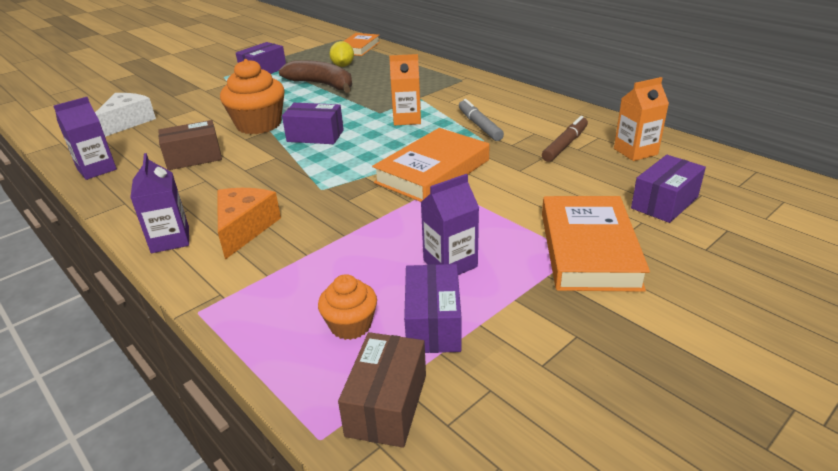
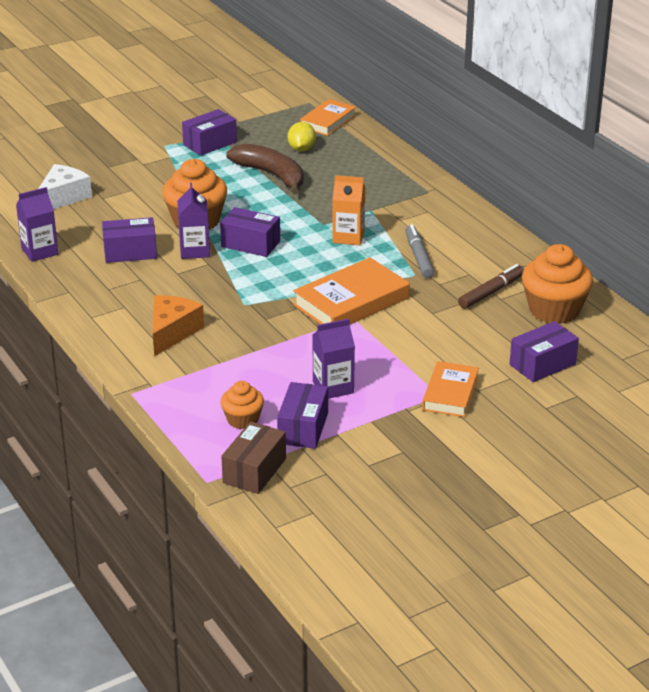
camera: 10 degrees right, 0 degrees up
(170, 240) = (110, 332): purple carton -> purple carton (194, 250)
(194, 158) = (130, 252): brown box -> purple box
(589, 249) = (450, 393): orange book -> orange book, size x0.64
(635, 151) = (554, 310): orange carton -> orange cupcake

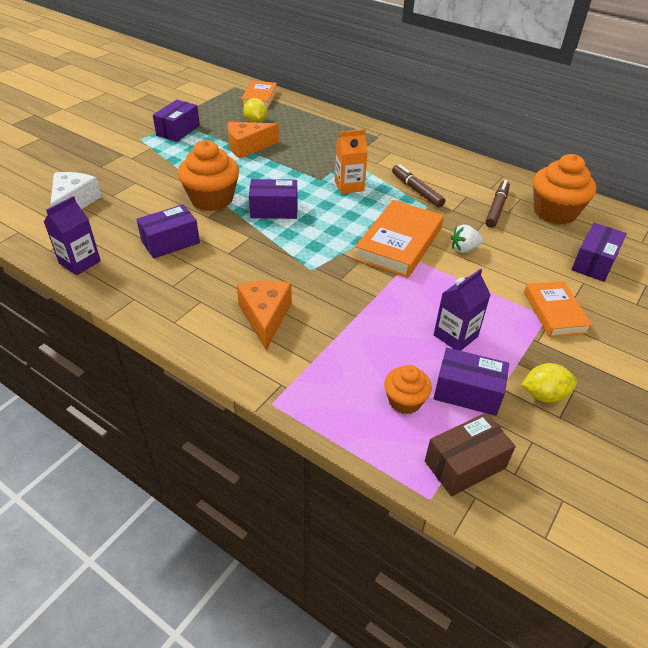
camera: 25 degrees left, 10 degrees up
(194, 250) = (229, 227): purple carton -> none
(254, 471) = (465, 464): brown box -> brown box turned 60 degrees clockwise
(272, 175) = (248, 147): brown banana -> orange cheese
(303, 428) = (467, 392): purple box -> purple box turned 60 degrees counterclockwise
(370, 447) = (544, 395): none -> yellow lemon
(414, 321) = (464, 249): none -> white strawberry
(418, 256) = (416, 190): grey marker -> brown marker

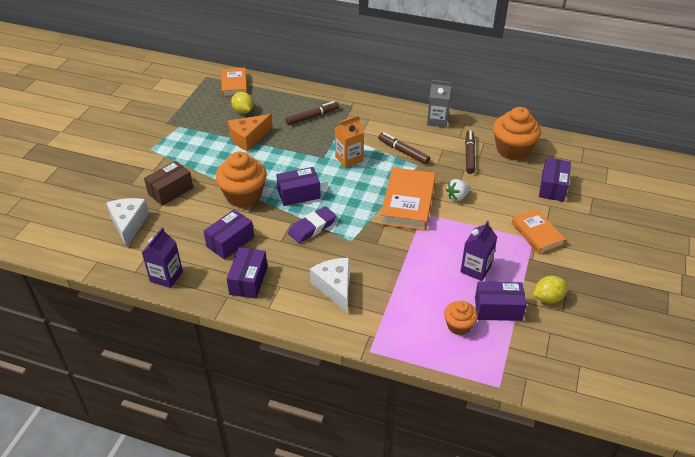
camera: 15 degrees left, 0 degrees up
(178, 130) = (179, 134): purple box -> purple box (248, 280)
(265, 317) = (334, 287): orange cheese -> white cheese
(271, 246) = (312, 227): none -> purple eraser
(328, 139) = (312, 117): none -> brown marker
(465, 464) = (513, 359): brown box -> brown box (170, 191)
(471, 167) = (437, 121): none -> grey carton

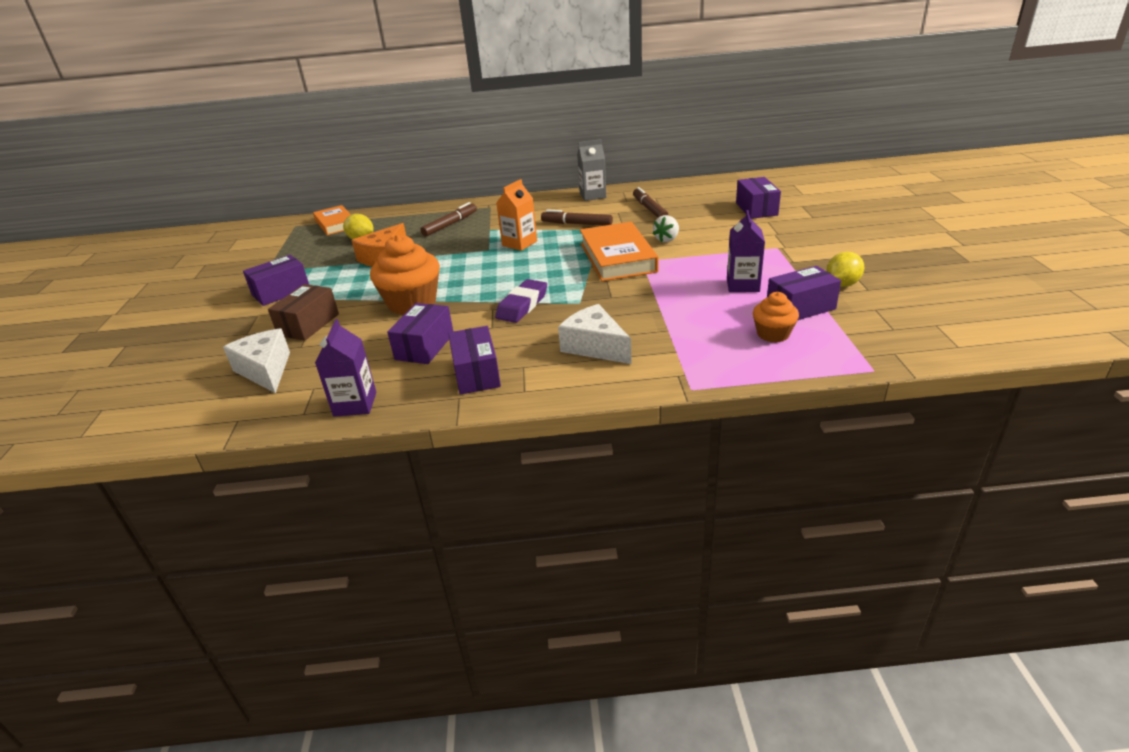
camera: 20 degrees left, 10 degrees down
(299, 194) = (482, 284): purple box -> purple box (281, 292)
(513, 149) = (689, 195): orange cupcake -> none
(537, 234) = (777, 243): orange book -> none

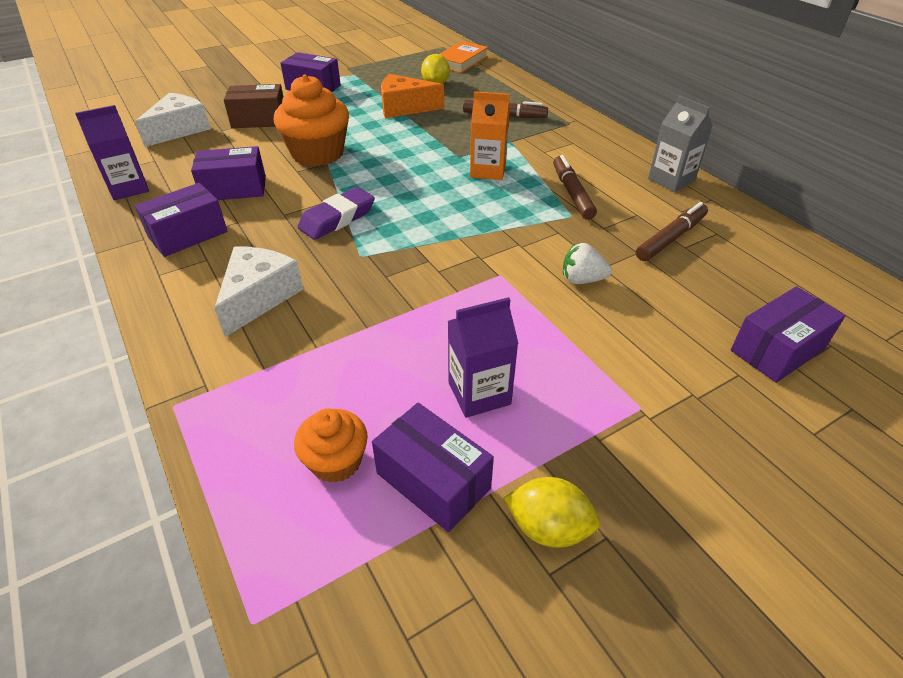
camera: 60 degrees right, 10 degrees up
(522, 305) = (337, 218): purple eraser -> purple eraser turned 45 degrees counterclockwise
(617, 257) = (497, 251): orange book -> none

